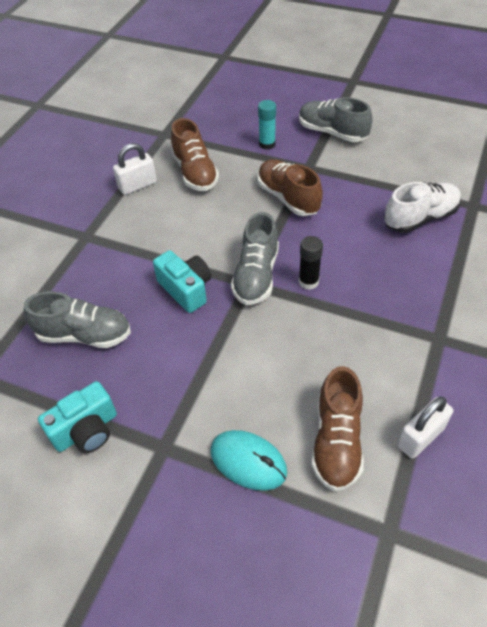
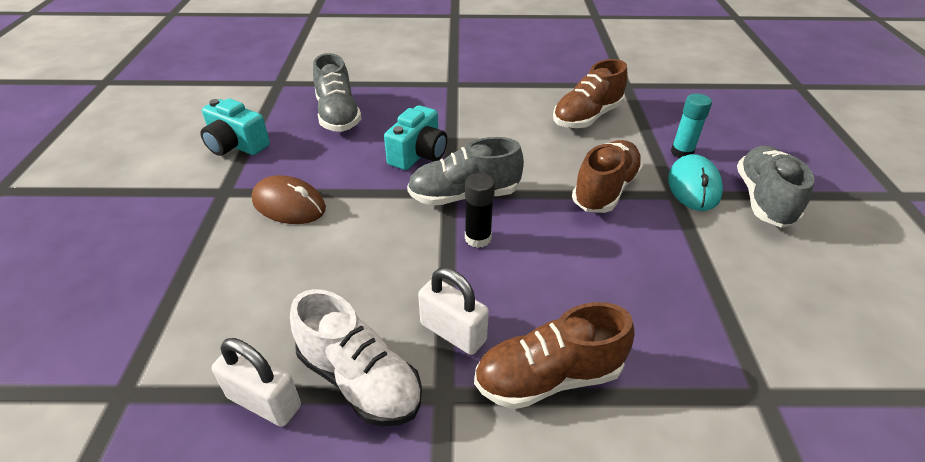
camera: 65 degrees right, 10 degrees down
(138, 185) = (538, 90): white padlock -> white padlock (453, 332)
(211, 395) = (289, 205): none -> brown mouse
(248, 461) = (212, 250): turquoise mouse -> turquoise mouse (693, 186)
(336, 441) = (247, 315): brown shoe -> brown shoe (548, 377)
(420, 218) = (673, 328): white shoe -> white shoe (359, 380)

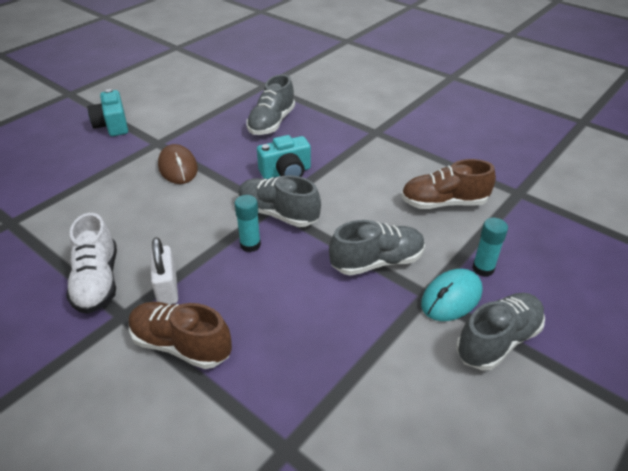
camera: 40 degrees right, 0 degrees up
(236, 145) = (194, 117): turquoise camera -> turquoise camera (112, 125)
(264, 402) = (50, 263): white padlock -> none
(478, 238) = (250, 245): black glue stick -> turquoise glue stick
(605, 190) = (377, 262): brown shoe -> grey shoe

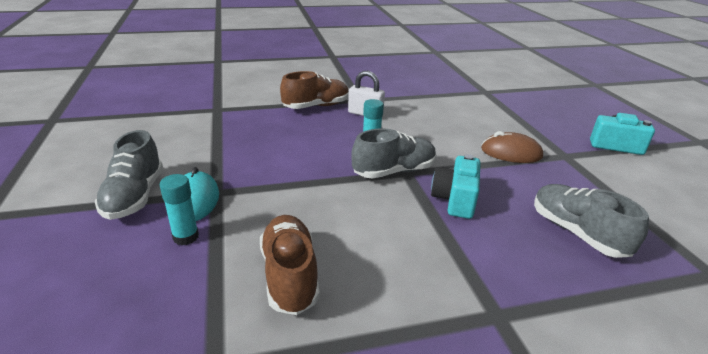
camera: 125 degrees right, 10 degrees down
(97, 281) = (397, 100): white shoe -> none
(377, 262) = (278, 188): grey shoe -> none
(443, 203) = (290, 275): brown shoe -> brown shoe turned 45 degrees counterclockwise

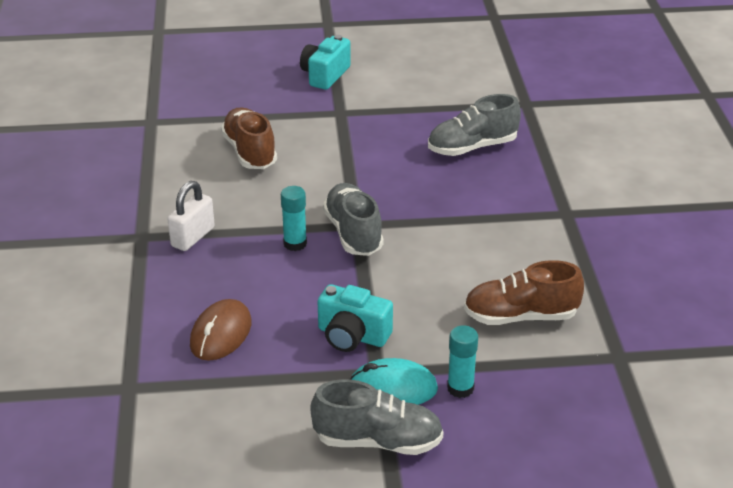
camera: 80 degrees left, 5 degrees up
(316, 106) = (152, 281): brown shoe -> brown shoe (250, 152)
(455, 200) = (414, 202): turquoise camera -> turquoise camera (352, 336)
(511, 153) = (327, 145): brown mouse -> brown mouse (221, 334)

